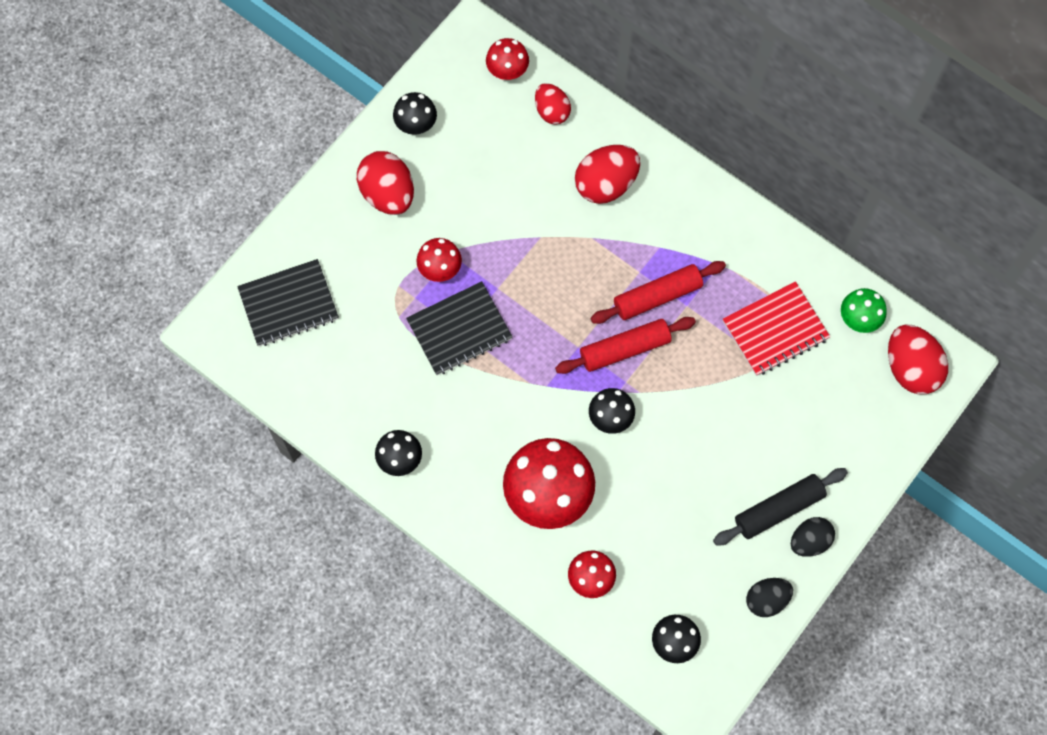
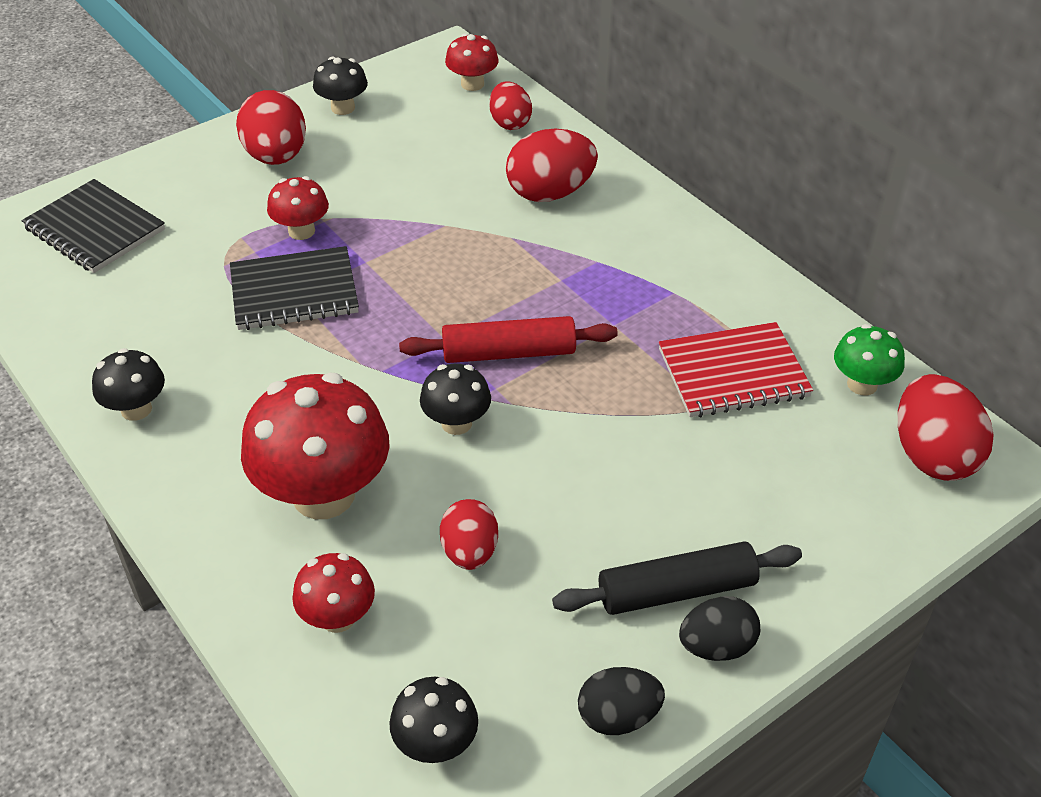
camera: 15 degrees right, 25 degrees down
(288, 304) = (95, 229): black notebook -> black notebook turned 45 degrees clockwise
(651, 514) = (470, 552): none -> red egg
(657, 296) = (576, 308): red rolling pin -> none

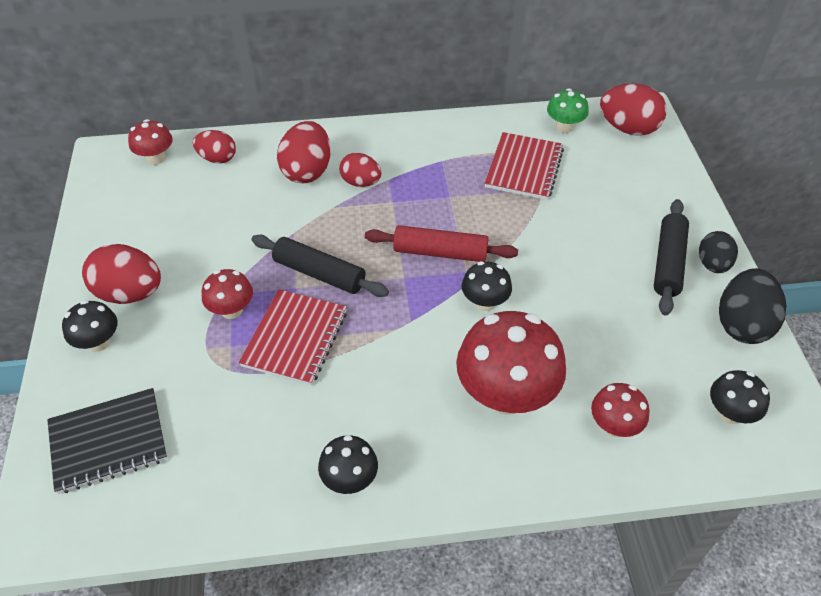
camera: 60 degrees left, 5 degrees up
(294, 292) = (295, 338): black notebook -> red notebook
(343, 108) = (110, 234): black mushroom -> black mushroom (98, 342)
(399, 270) = (319, 273): none -> black rolling pin
(470, 552) = (595, 339): red egg -> red egg (361, 182)
(509, 353) = (440, 252): red rolling pin -> red rolling pin turned 75 degrees clockwise
(618, 717) = (742, 324): black egg -> black egg, size x1.57

